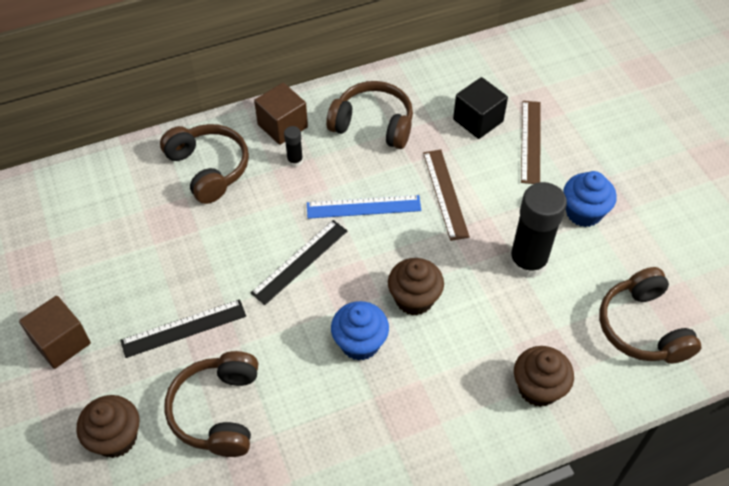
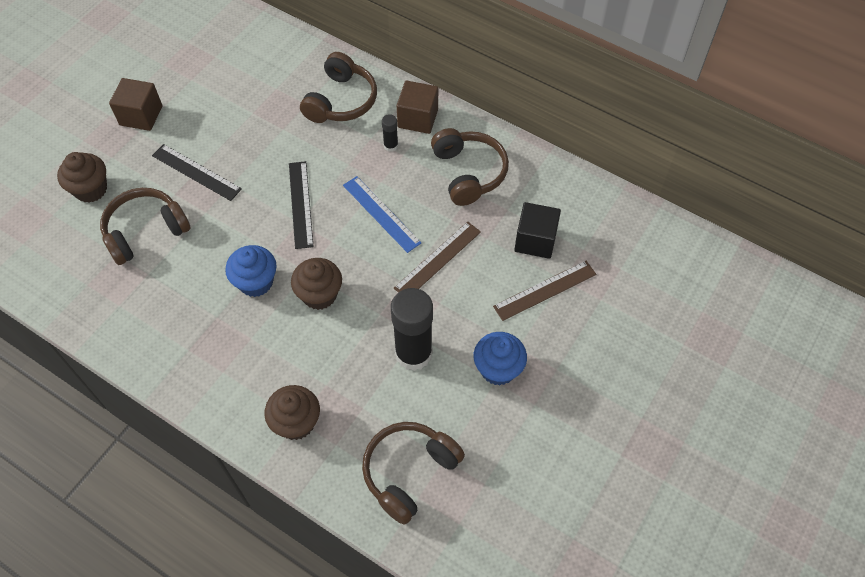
camera: 55 degrees right, 5 degrees up
(300, 261) = (300, 204): black ruler -> black ruler turned 75 degrees clockwise

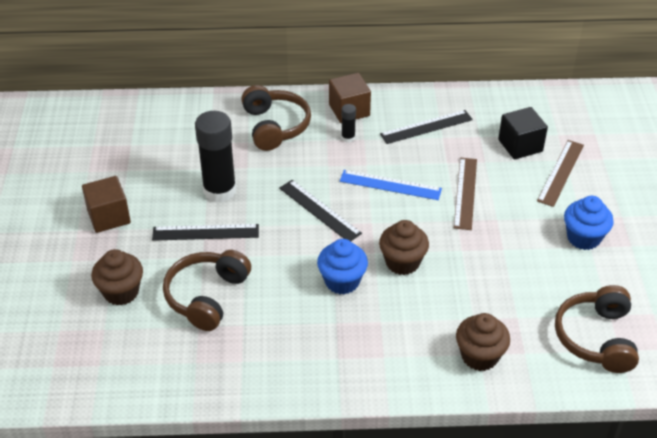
camera: 35 degrees left, 15 degrees down
(413, 353) = (515, 261): black glue stick -> black glue stick (219, 190)
(468, 173) = (426, 127): brown headphones -> black ruler

